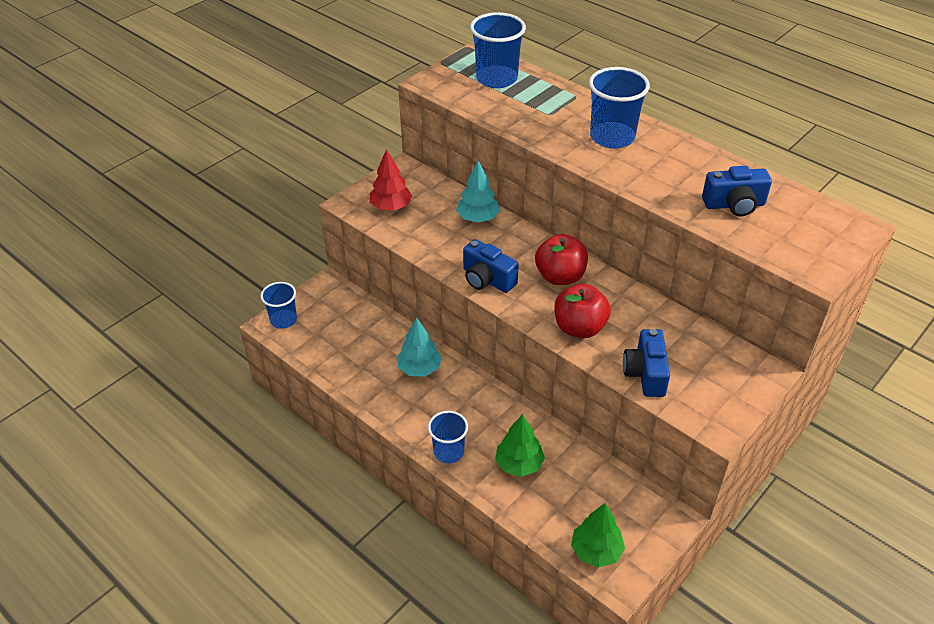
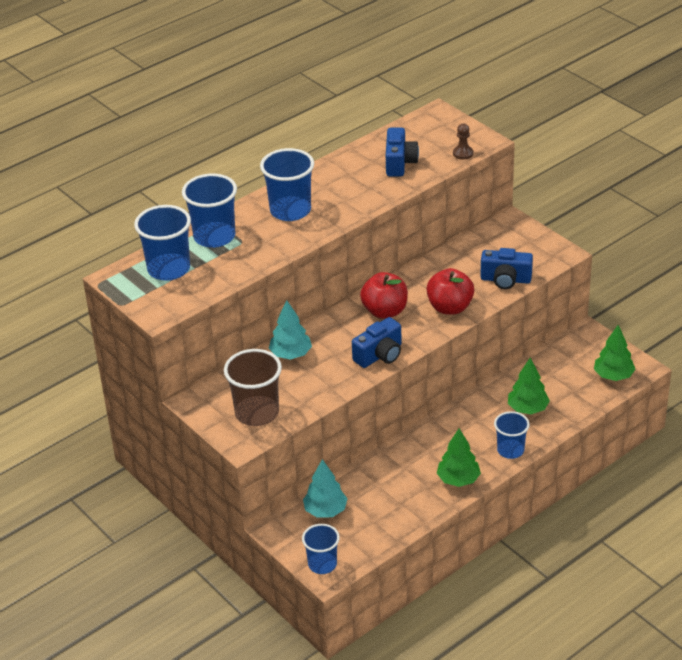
camera: 80 degrees left, 5 degrees down
(391, 207) = (257, 413): red tree -> brown cup
(399, 409) = (458, 479): none -> green tree
(419, 368) = (409, 463): turquoise tree -> turquoise tree (325, 510)
(553, 97) = (214, 237): none -> blue cup
(779, 255) = (463, 153): none -> brown pawn

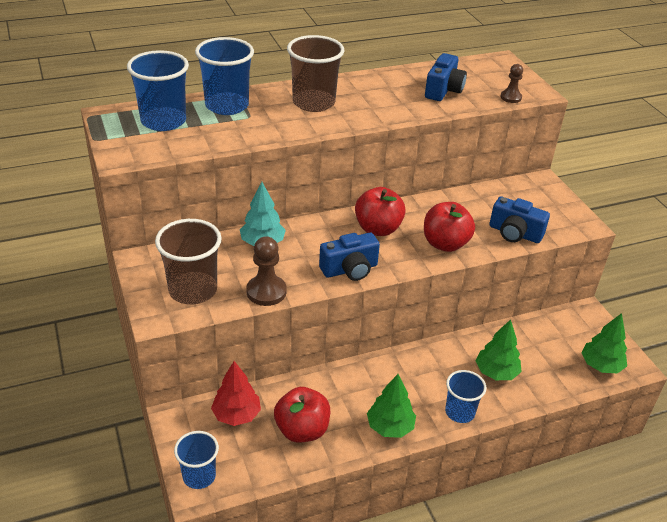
camera: 15 degrees right, 0 degrees up
(290, 210) = (313, 103): blue cup -> brown cup
(320, 395) = (266, 292): none -> brown pawn
(325, 510) = (236, 415): turquoise tree -> red tree
(387, 505) = (302, 430): none -> red apple

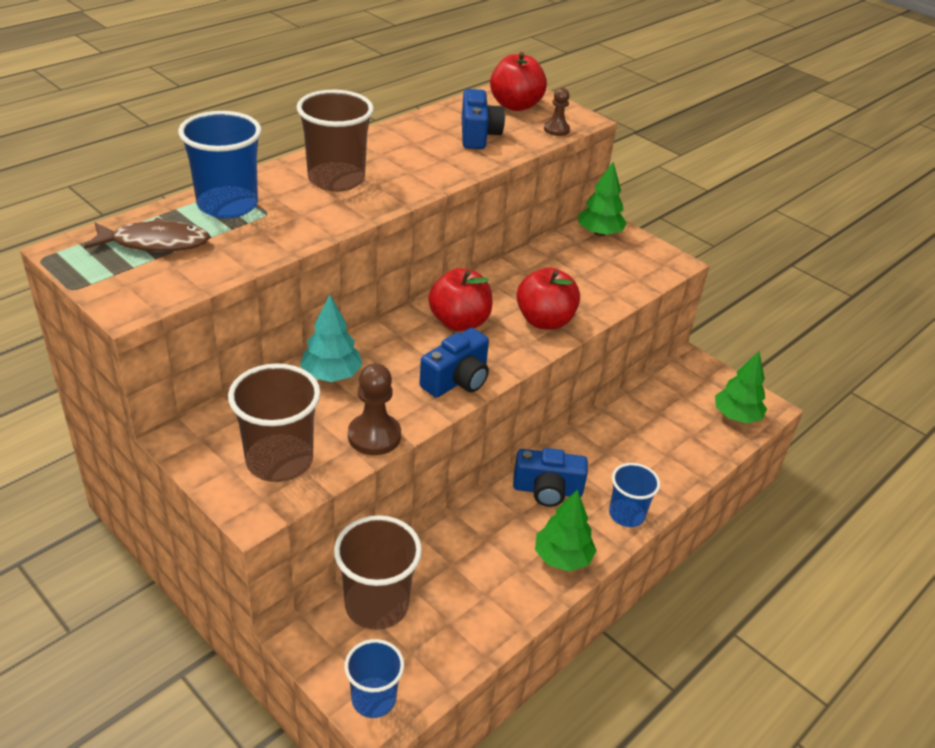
camera: 25 degrees left, 0 degrees up
(163, 121) = (155, 243): blue cup -> brown fish
(236, 415) = (376, 605): red tree -> brown cup
(302, 430) = (466, 596): red apple -> red apple (515, 105)
(496, 372) = (639, 457): green tree -> green tree (599, 233)
(514, 233) = (610, 289): blue camera -> blue camera (547, 490)

